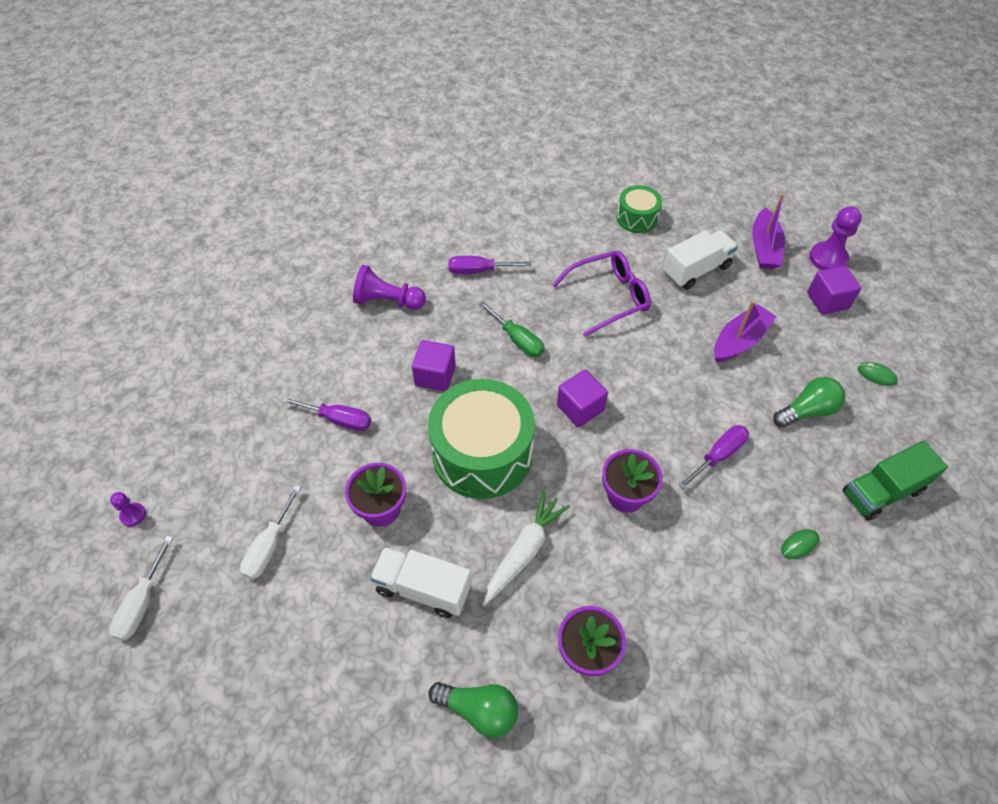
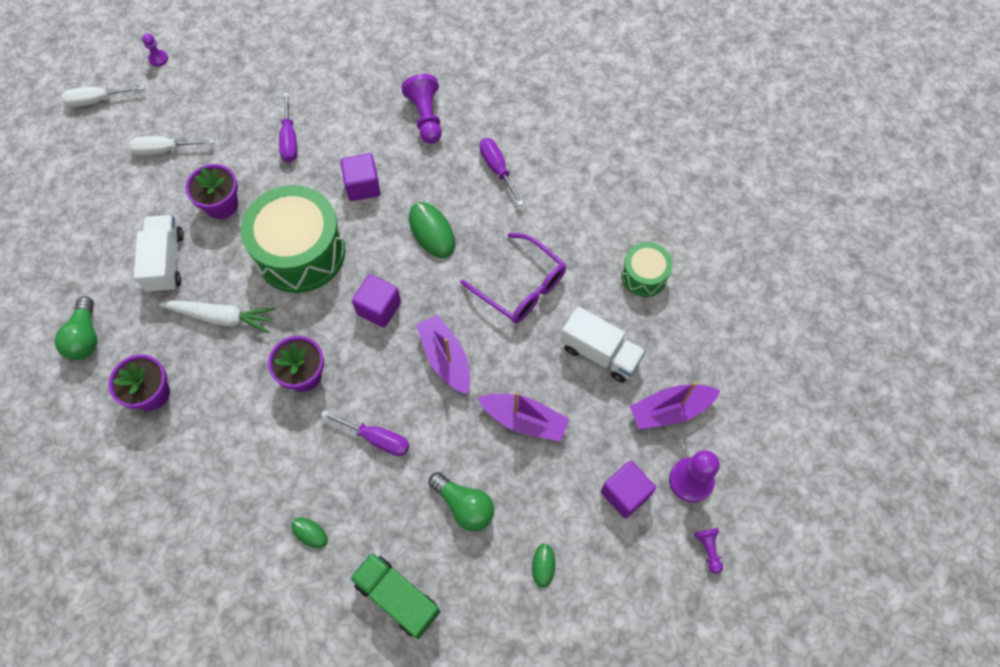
camera: 65 degrees right, 10 degrees up
(517, 339) = (432, 231): green screwdriver -> green mouse
(656, 375) = (445, 358): none -> purple boat
(887, 270) = (708, 549): none -> purple pawn

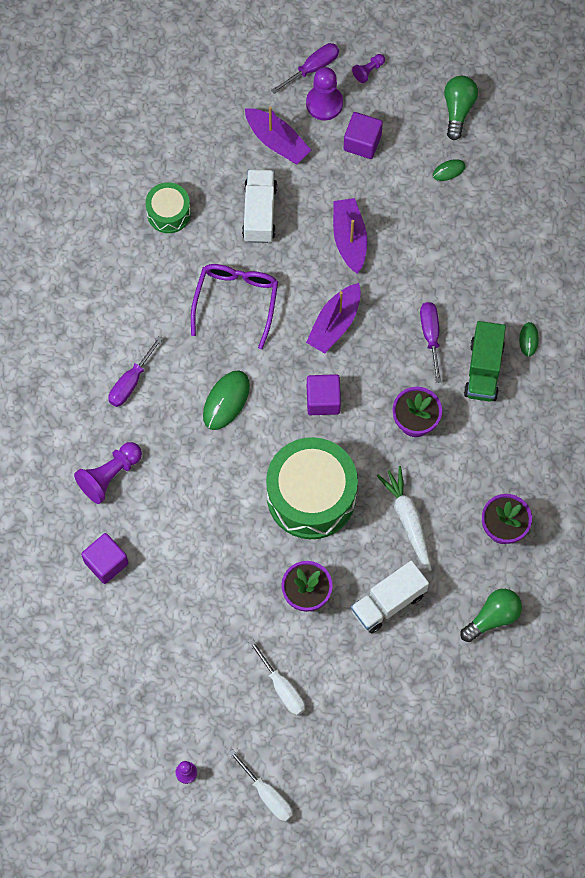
camera: 120 degrees left, 5 degrees up
(289, 139) = (205, 582): purple screwdriver -> purple screwdriver (313, 68)
(363, 186) = (215, 485): purple cube -> purple cube (106, 563)
(397, 597) = (532, 253): green truck -> green truck (483, 369)
(464, 506) = (441, 245): green light bulb -> green light bulb (458, 109)

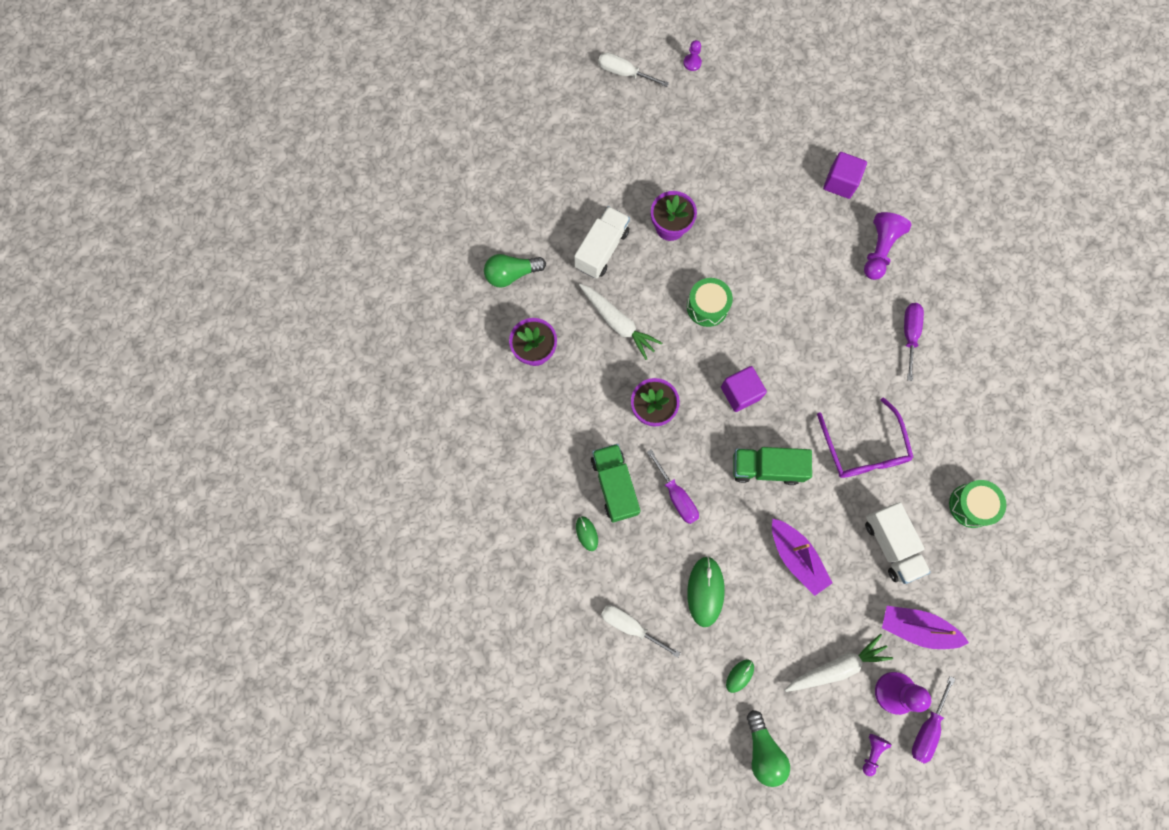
camera: 155 degrees right, 5 degrees up
(226, 401) = (821, 355): green mouse -> green mouse (705, 591)
(282, 688) = (652, 150): white screwdriver -> white screwdriver (630, 626)
(311, 496) = (707, 306): green drum -> green drum, size x0.51
(335, 323) = (766, 468): purple boat -> green truck
(362, 142) = (836, 667): purple cube -> white carrot
(492, 617) = (511, 274): green light bulb -> green light bulb turned 45 degrees clockwise

